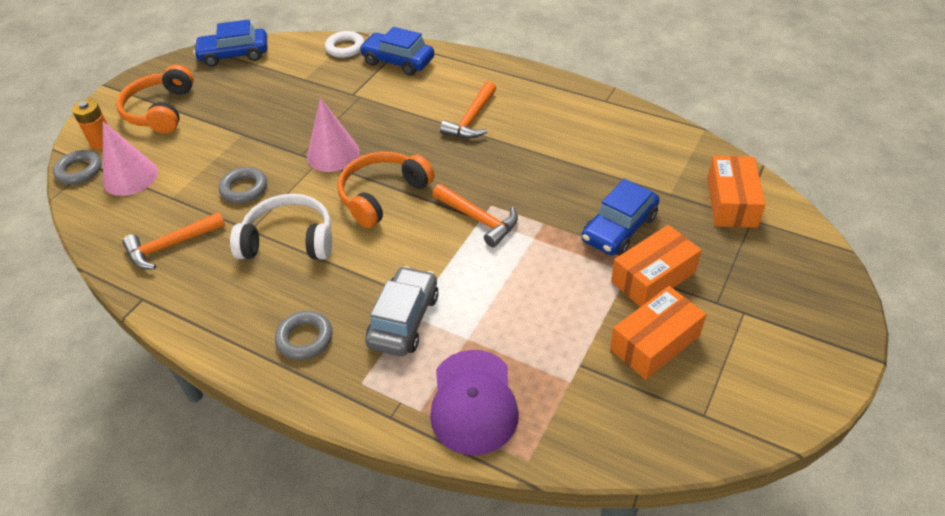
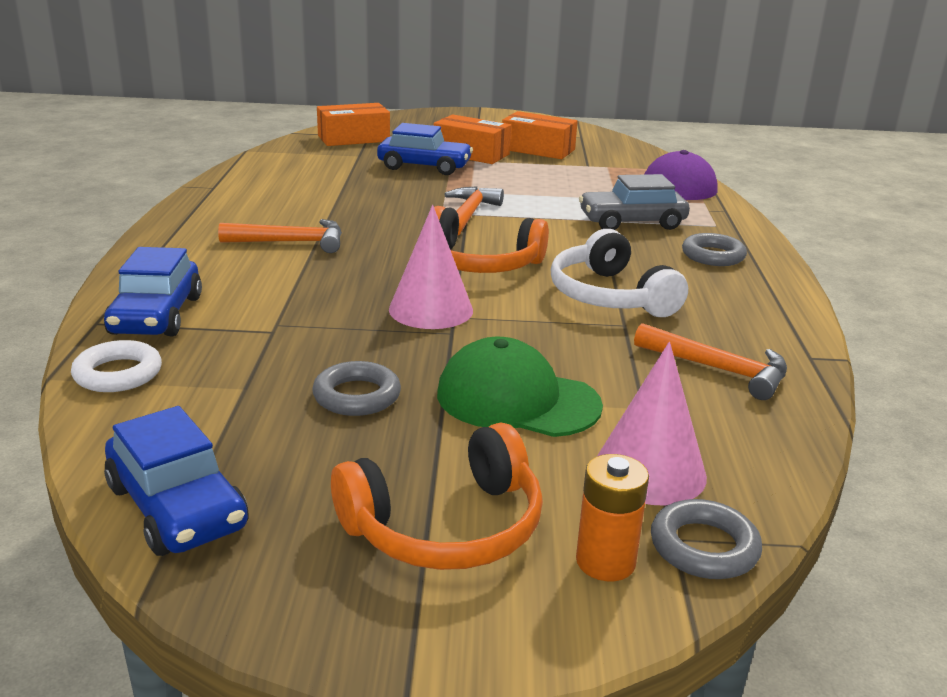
camera: 120 degrees left, 20 degrees down
(218, 156) = (517, 399): none -> green cap
(244, 188) = (561, 352): grey ring -> grey ring (357, 396)

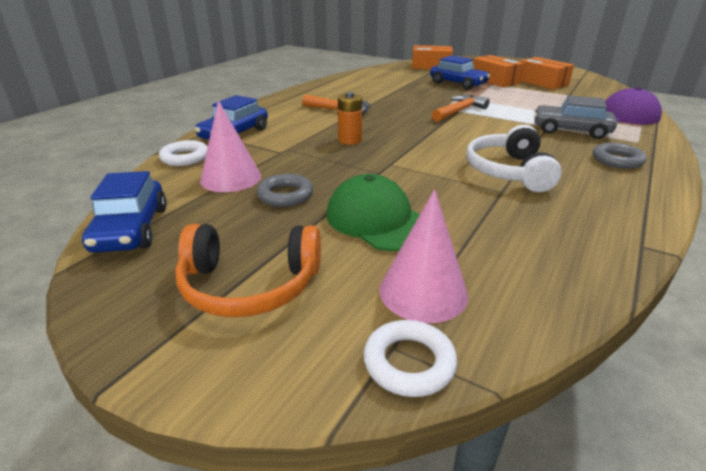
camera: 30 degrees right, 5 degrees up
(431, 309) = (380, 158): pink cone -> pink cone (231, 178)
(480, 263) = (438, 138): orange headphones -> none
(605, 562) = (324, 346): orange battery -> orange battery (350, 140)
(704, 547) = (409, 362): grey ring -> white ring
(718, 369) = (548, 236): orange hammer -> none

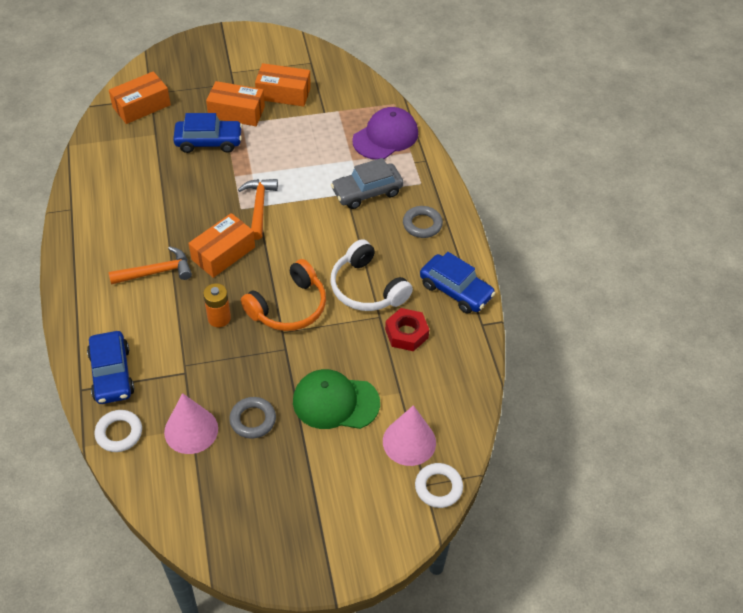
camera: 45 degrees left, 20 degrees up
(131, 229) = (199, 523): blue car -> blue car (456, 290)
(249, 285) = (325, 504): orange headphones -> orange headphones (289, 307)
(400, 119) = (223, 253): none -> orange box
(522, 212) = (406, 333): none -> red nut

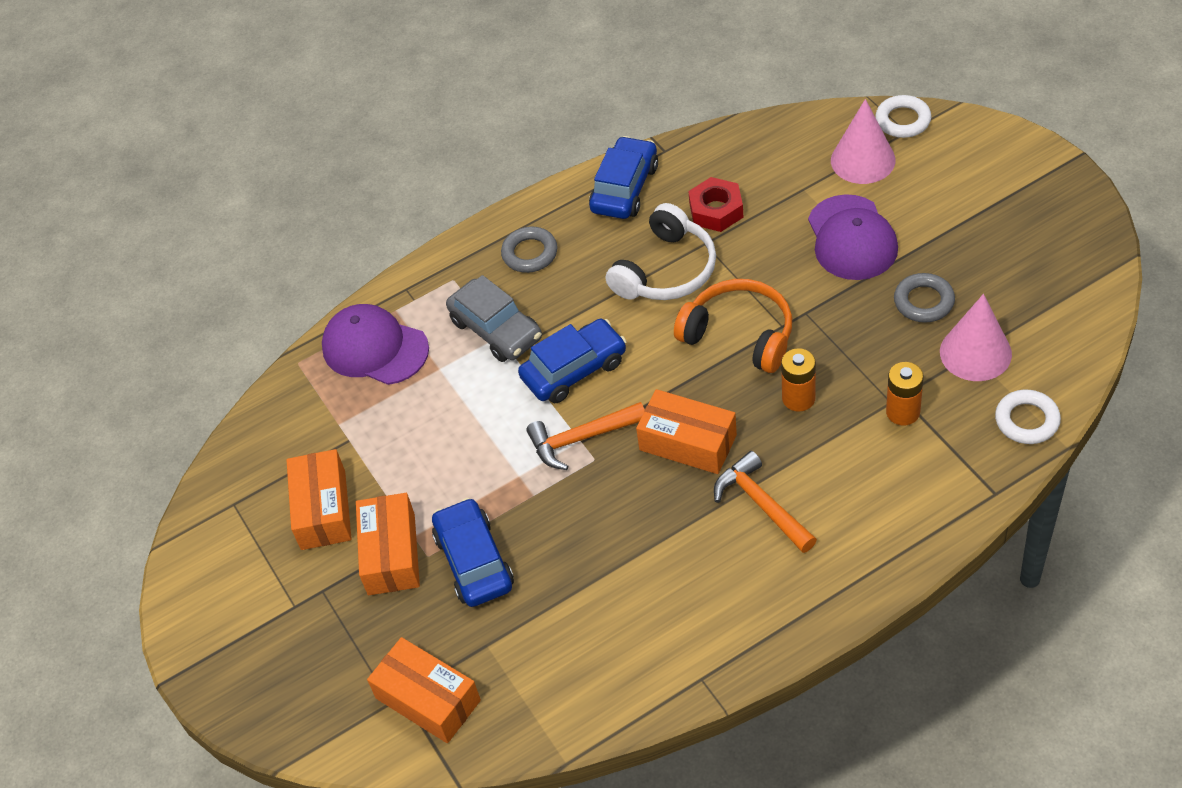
camera: 100 degrees left, 0 degrees up
(112, 374) = (951, 471): blue car -> blue car (574, 370)
(172, 368) = (903, 412): none -> orange battery
(335, 402) = (852, 238): green cap -> purple cap

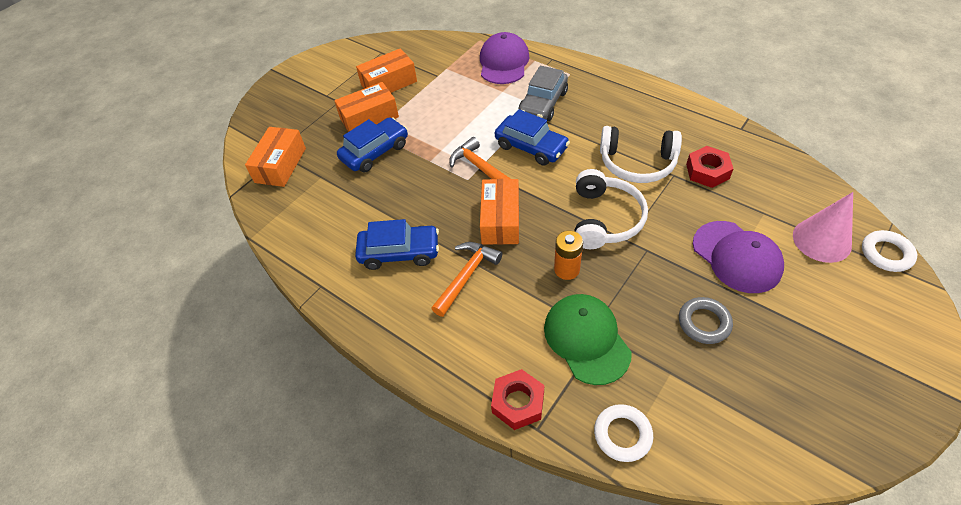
camera: 65 degrees right, 0 degrees up
(530, 253) = (610, 97): grey ring -> none
(624, 188) = (693, 120): blue car -> blue car (399, 252)
(740, 334) = (605, 219): orange headphones -> white headphones
(852, 238) = (737, 257): purple cap -> purple cap turned 90 degrees counterclockwise
(903, 412) = (586, 339): orange battery -> green cap
(958, 501) = (518, 402): none -> red nut
(975, 352) = (673, 375): pink cone -> none

